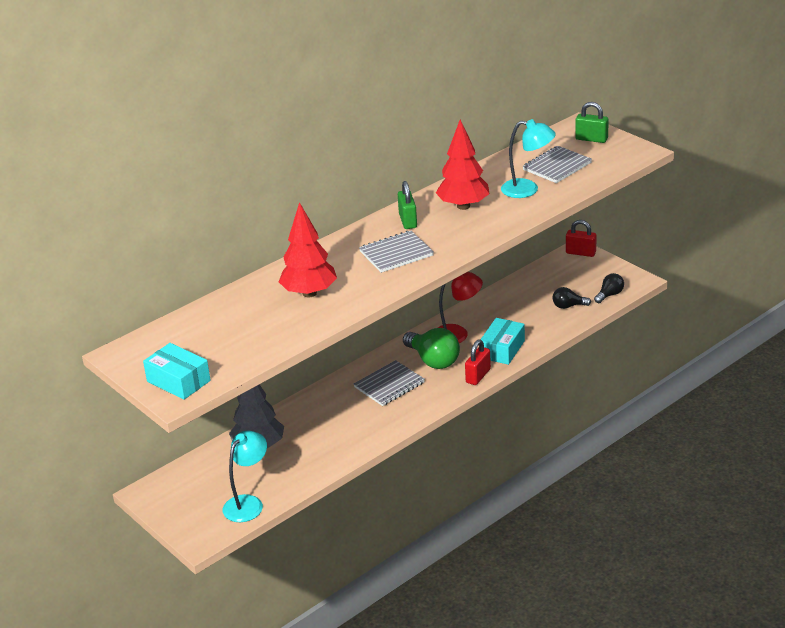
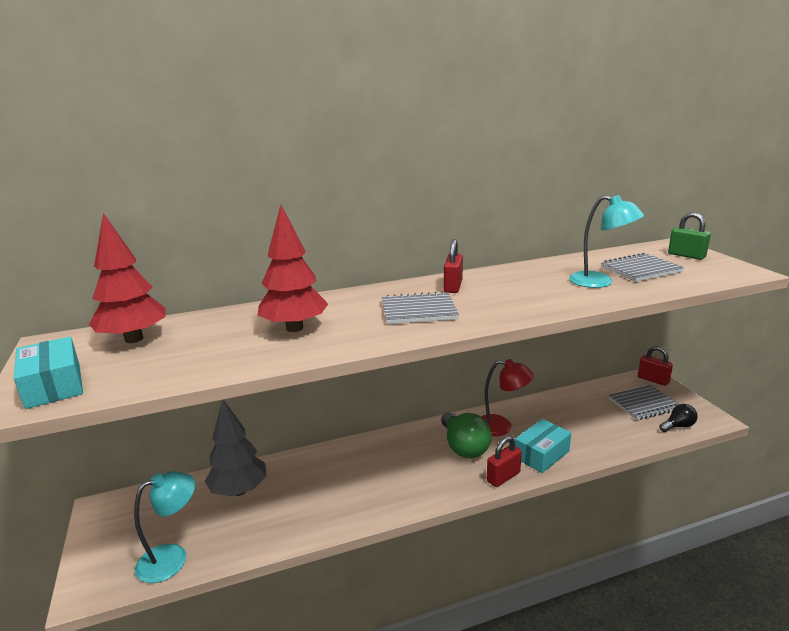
camera: 20 degrees right, 10 degrees down
(389, 385) = (406, 461): grey notebook -> grey notebook (643, 404)
(408, 221) = (453, 286): green padlock -> red padlock
(463, 206) = (520, 284): red tree -> red tree (134, 339)
(568, 306) = (628, 427): black light bulb -> none

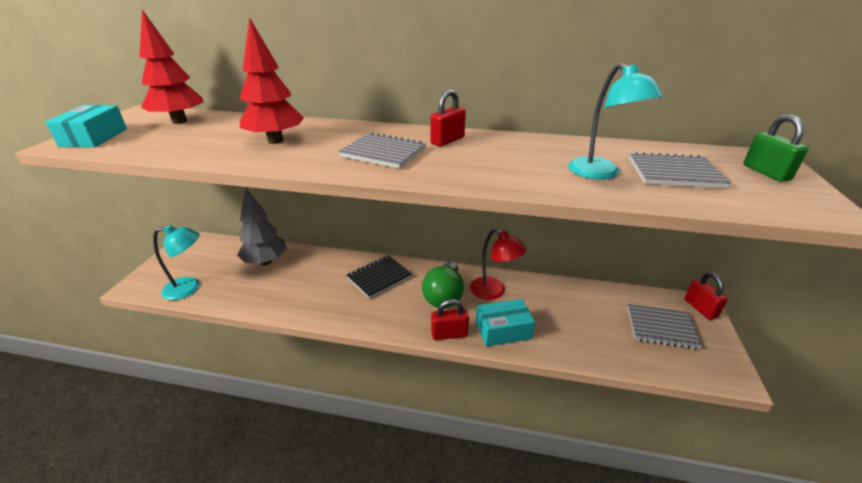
camera: 30 degrees right, 10 degrees up
(385, 455) = (379, 277): none -> black notebook
(678, 426) = (678, 365): black light bulb -> none

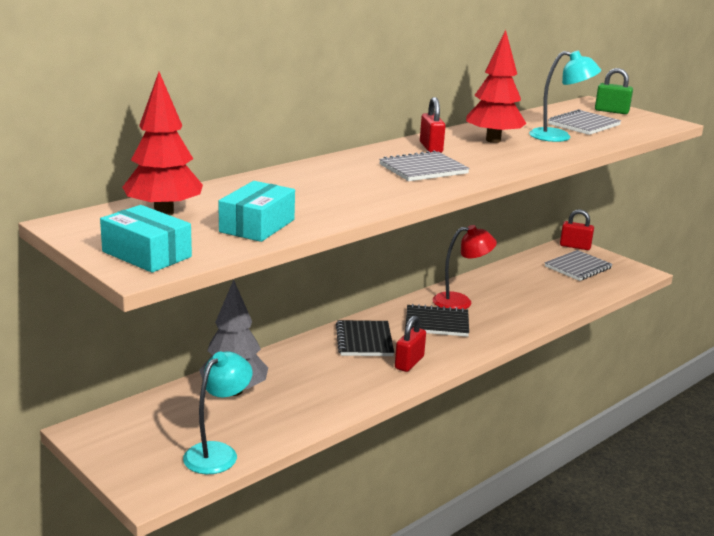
camera: 55 degrees left, 10 degrees down
(275, 141) = (322, 191): red tree -> red tree (493, 140)
(444, 296) = (437, 323): green light bulb -> black notebook
(449, 334) = (490, 340): red padlock -> red padlock (409, 363)
(503, 330) = (513, 318): turquoise box -> turquoise box (257, 226)

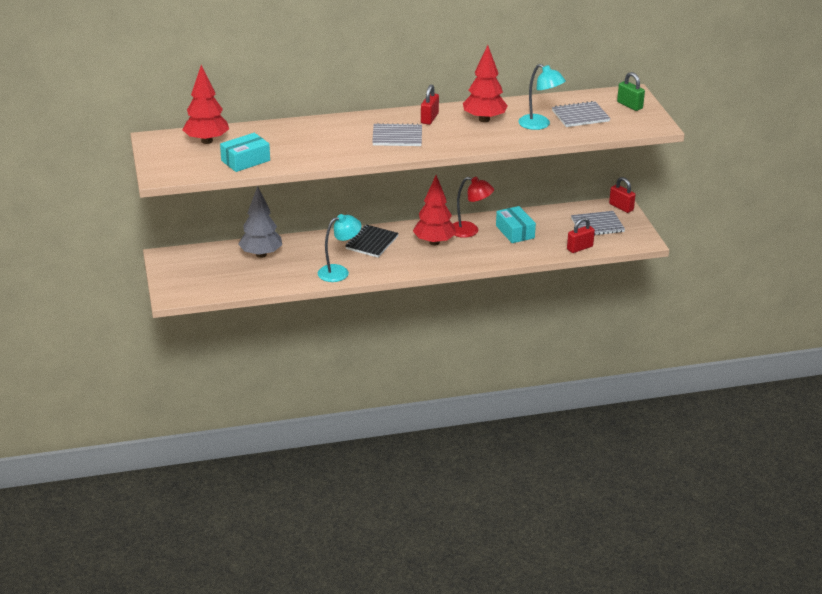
camera: 30 degrees right, 10 degrees up
(147, 254) = (171, 167): turquoise box -> turquoise box (515, 232)
(218, 452) = (221, 286): turquoise lamp -> turquoise lamp (339, 272)
(409, 363) = (383, 264): red padlock -> red padlock (579, 248)
(437, 323) = (434, 242): black notebook -> red tree

